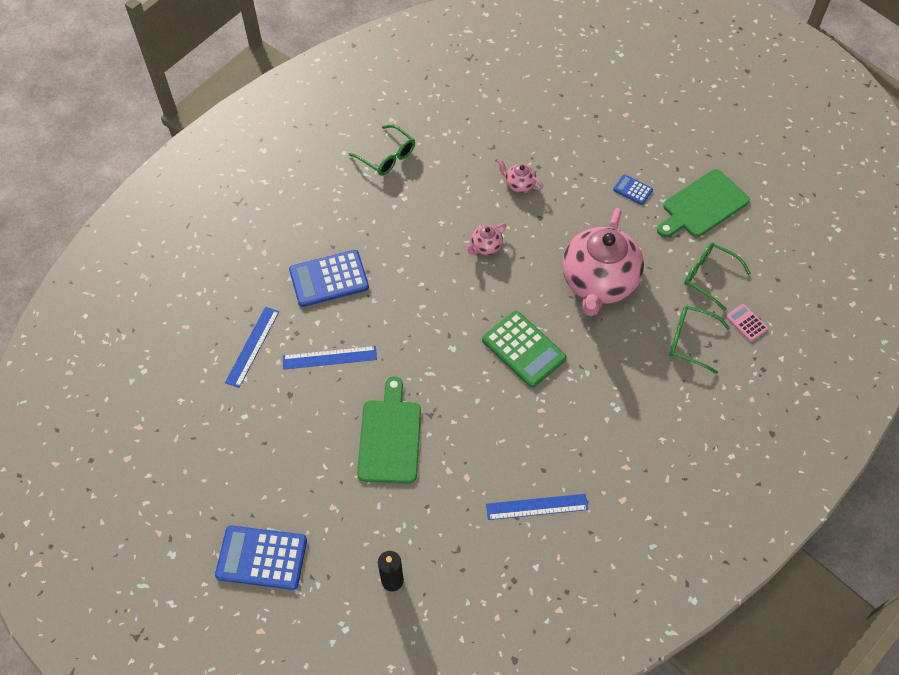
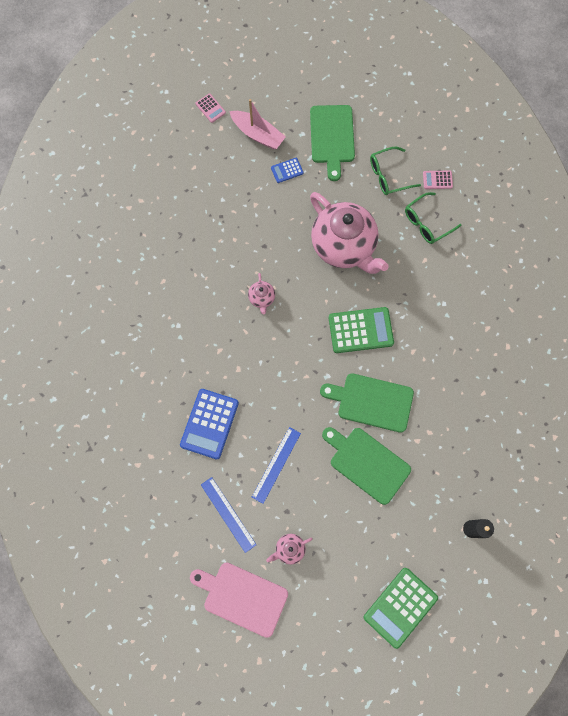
camera: 55 degrees left, 15 degrees up
(180, 406) = (242, 597): none -> pink cutting board
(262, 557) = (400, 607): blue calculator -> green calculator
(387, 157) = (131, 312): green glasses -> none
(457, 403) = (371, 401): none -> green cutting board
(519, 184) = (226, 239): pink teapot -> pink teapot (289, 549)
(537, 506) = (479, 402): blue ruler -> none
(637, 95) = (210, 108): none -> pink calculator
(647, 146) = (258, 134): none -> pink boat

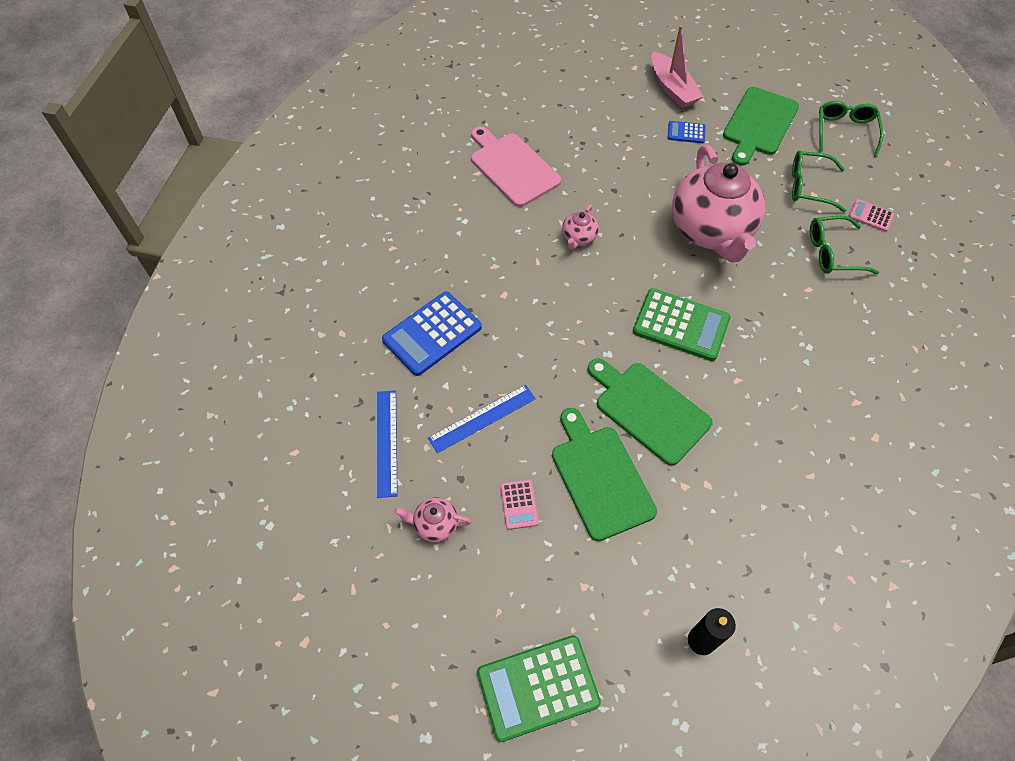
camera: 30 degrees right, 15 degrees down
(210, 108) = (634, 47): pink calculator -> pink calculator (519, 504)
(242, 597) = (338, 549): pink cutting board -> pink cutting board (512, 167)
(391, 115) = (845, 131): none -> green glasses

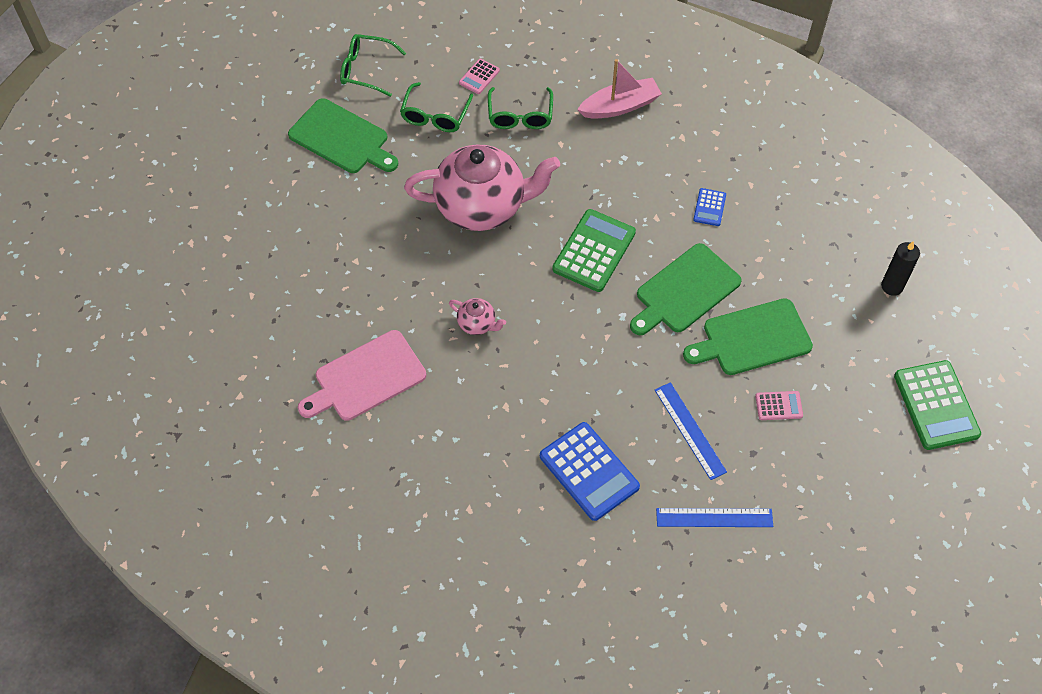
camera: 85 degrees left, 0 degrees up
(435, 525) = (799, 477): pink teapot -> none
(672, 88) = (271, 206): pink boat -> pink boat (620, 106)
(686, 132) = (342, 205): blue calculator -> blue calculator (709, 207)

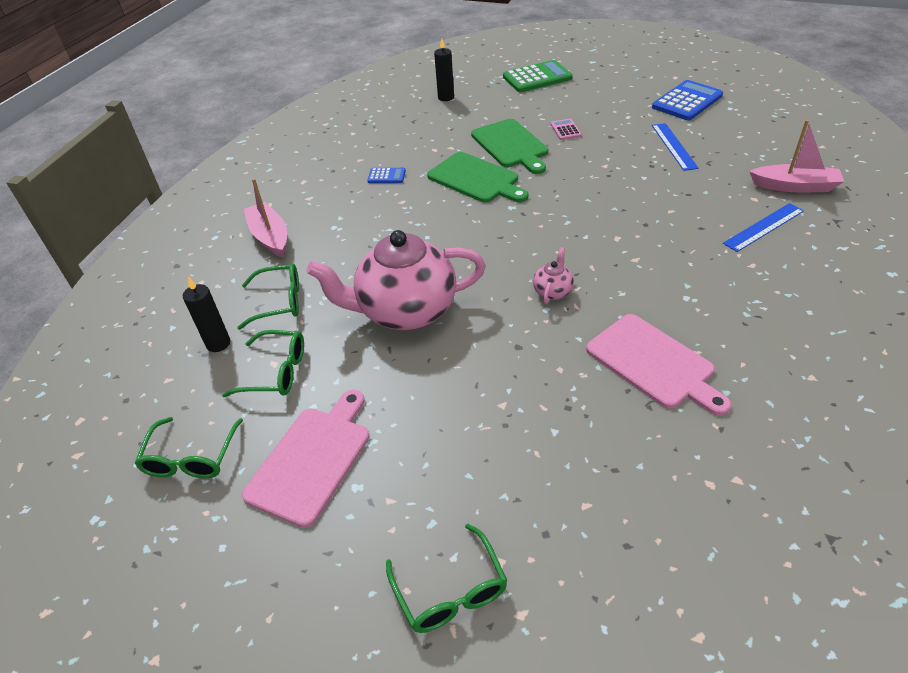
camera: 95 degrees left, 15 degrees down
(218, 208) = (450, 591): none -> green glasses
(342, 138) = (312, 460): green cutting board -> pink cutting board
(479, 77) = (218, 343): pink calculator -> black candle
(482, 206) = (405, 311): pink teapot -> pink teapot turned 90 degrees counterclockwise
(589, 471) = (672, 205): blue calculator -> blue calculator (687, 101)
(594, 251) = (446, 231): green calculator -> none
(595, 617) = (794, 186): none -> pink boat
(690, 430) = (606, 163): blue ruler -> blue ruler (763, 227)

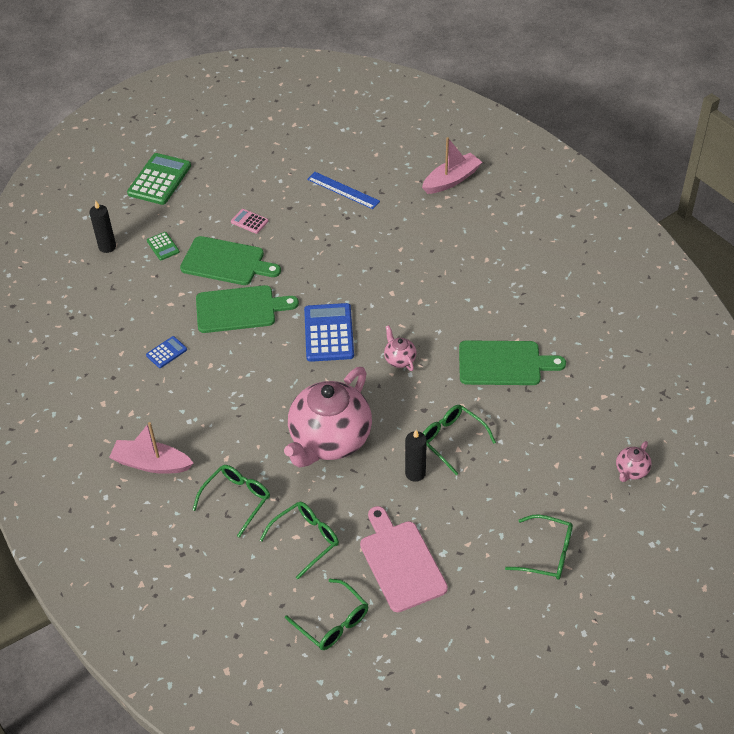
camera: 50 degrees left, 5 degrees up
(218, 343) = (239, 556): black candle -> black candle (415, 473)
(481, 115) = (163, 246): none -> green calculator
(508, 391) = (451, 440): none -> green glasses
(653, 363) = (504, 363): pink cutting board -> green cutting board
(672, 593) = (631, 471): none -> pink teapot
(687, 101) = (306, 140): blue calculator -> blue calculator (329, 333)
(763, 227) = (465, 226): blue ruler -> none

